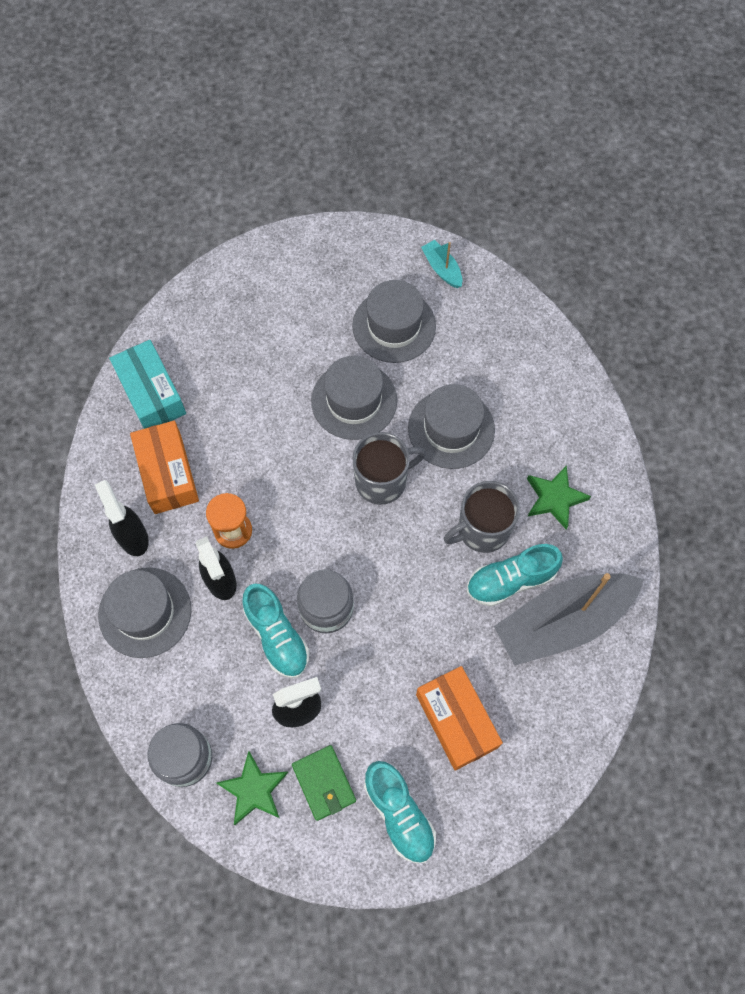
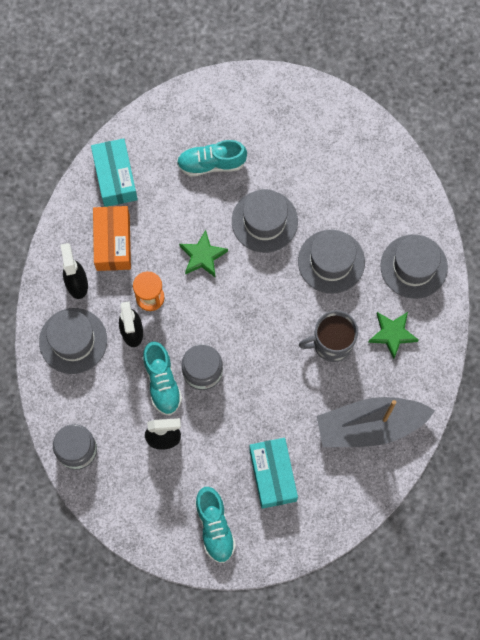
camera: 15 degrees right, 5 degrees up
(254, 790) = (119, 484): green star -> green star (202, 256)
(324, 783) = (168, 492): green wallet -> none
(382, 480) = (269, 288): grey mug -> none
(394, 326) = (311, 169): grey hat -> grey hat (413, 266)
(442, 269) = (361, 132): turquoise boat -> none
(456, 721) = (272, 475): orange box -> turquoise box
(511, 580) = (341, 386): turquoise shoe -> turquoise shoe (211, 164)

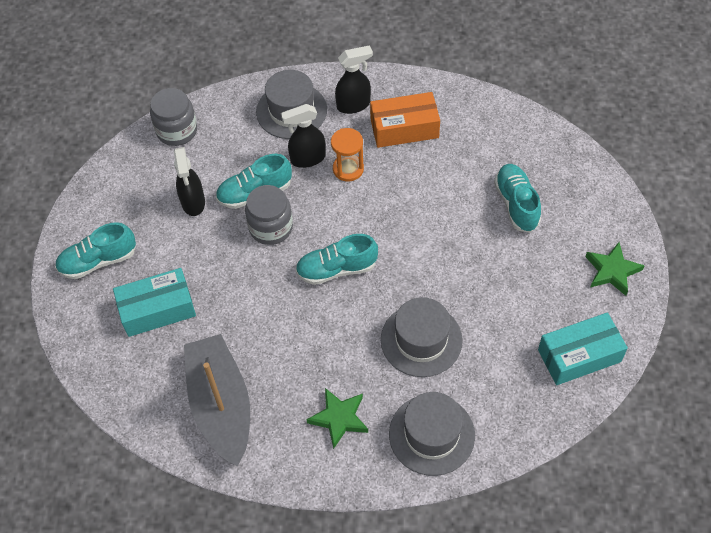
camera: 85 degrees right, 15 degrees down
(115, 177) = (478, 120): turquoise box -> turquoise box (579, 356)
(202, 256) = (404, 210): green star -> green star (612, 271)
(254, 320) = (337, 269): none -> turquoise shoe
(264, 221) = (458, 265): grey hat -> none
(331, 343) = (318, 352): grey mug -> none

